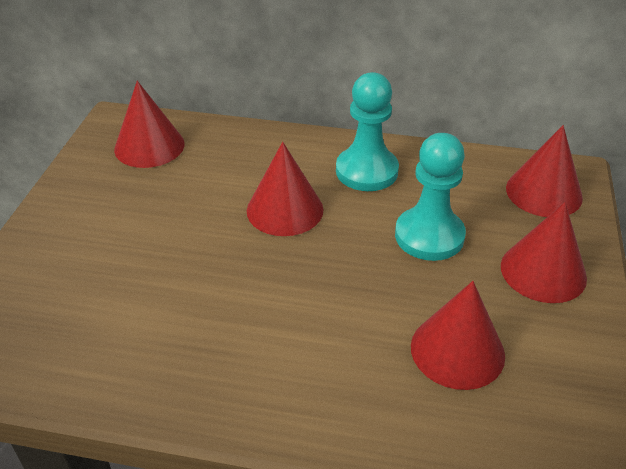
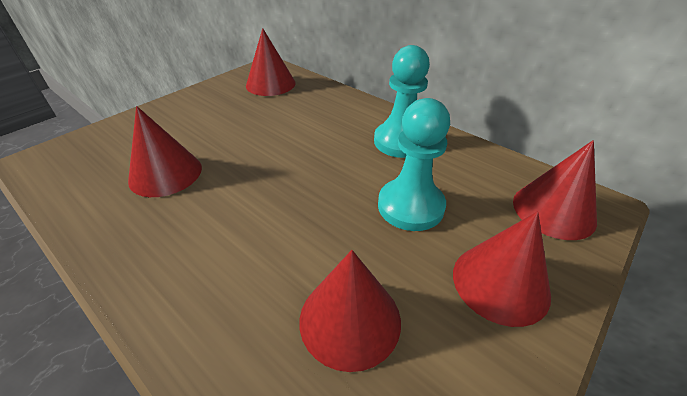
camera: 30 degrees right, 0 degrees up
(285, 210) = (315, 147): red cone -> red cone (165, 173)

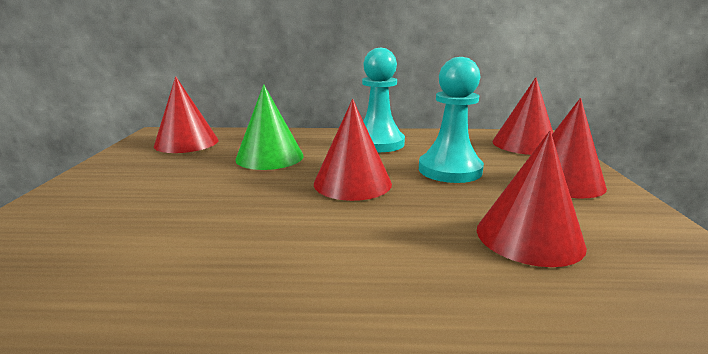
camera: 40 degrees left, 20 degrees down
(165, 173) = (177, 234): red cone -> red cone (352, 183)
(299, 123) = (269, 157): none -> green cone

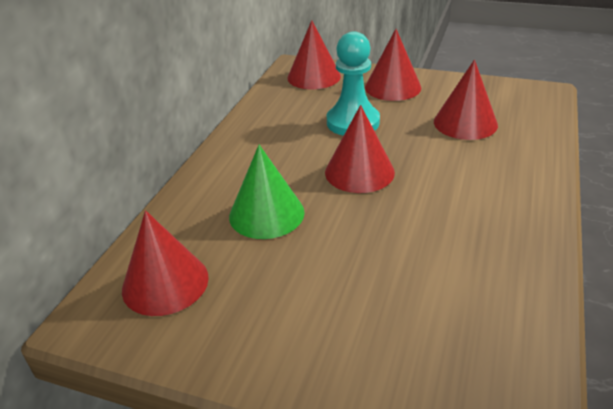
camera: 70 degrees left, 15 degrees up
(378, 143) = (265, 143): turquoise pawn -> none

